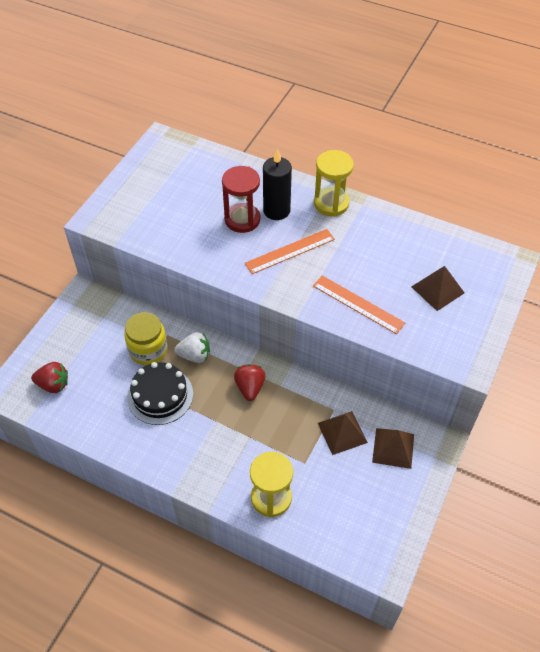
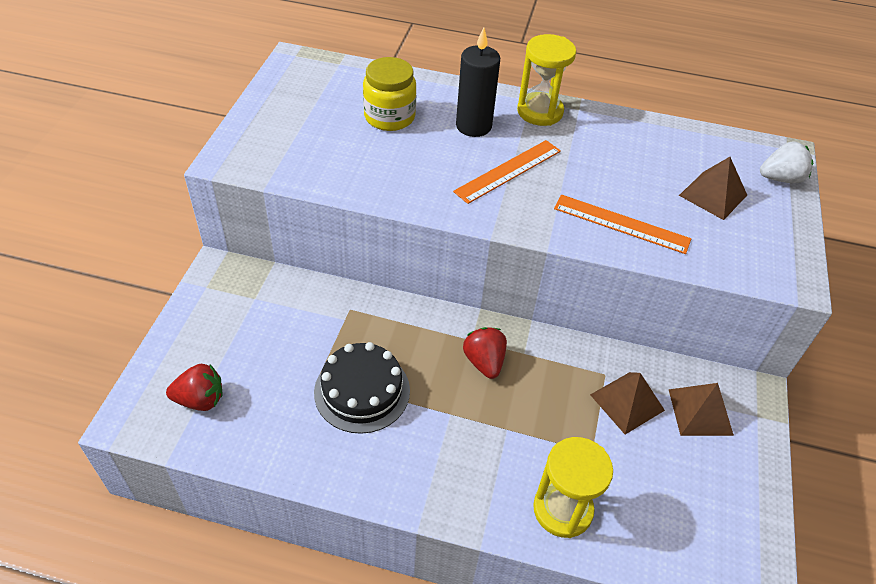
camera: 15 degrees left, 5 degrees down
(148, 350) = (328, 332): yellow jar -> yellow jar (389, 117)
(194, 355) = (396, 331): white strawberry -> white strawberry (780, 178)
(242, 219) = (432, 140): red hourglass -> none

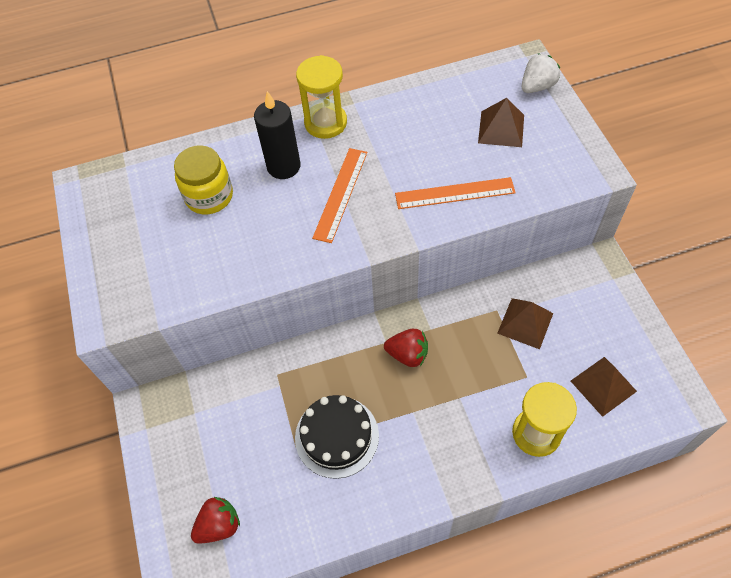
camera: 25 degrees left, 10 degrees up
(484, 362) = (408, 354): red strawberry -> red strawberry turned 150 degrees clockwise
(700, 412) = (576, 299): brown pyramid -> brown pyramid (603, 386)

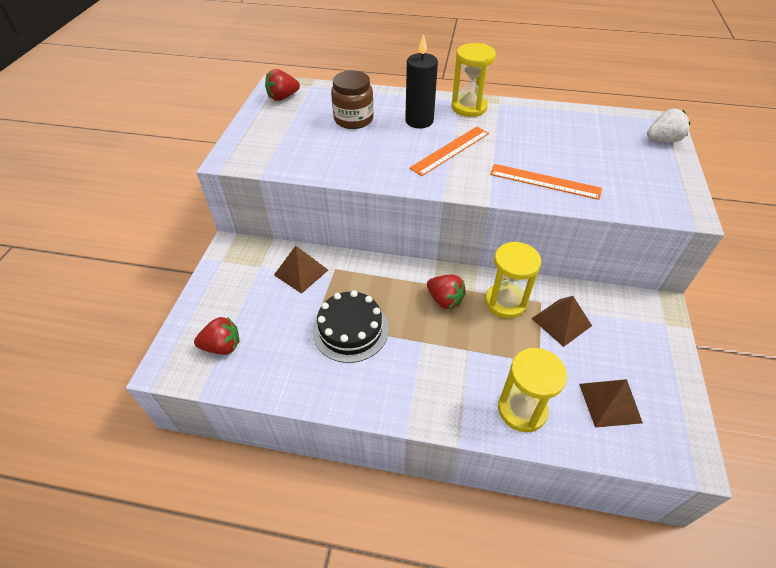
camera: 25 degrees right, 10 degrees down
(103, 199) = (283, 97): none -> red strawberry
(209, 196) = (353, 119): yellow jar -> brown jar
(465, 327) = (505, 302): none -> yellow hourglass
(501, 129) = (613, 155): brown pyramid -> brown pyramid (301, 272)

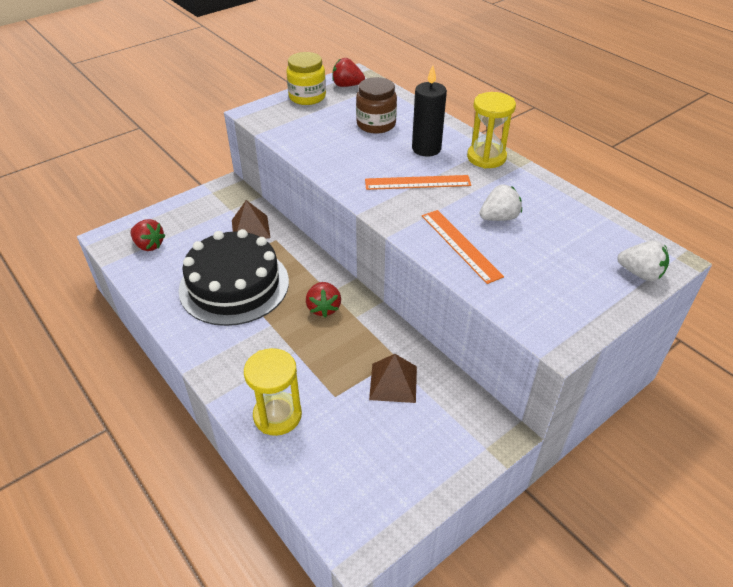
camera: 40 degrees right, 5 degrees down
(261, 122) = (307, 97): none -> yellow jar
(350, 330) = (234, 285): black cake -> black cake, size x1.54
(505, 302) = (368, 339): yellow hourglass -> none
(539, 147) = (499, 218): none -> white strawberry
(610, 403) = (349, 462): brown pyramid -> none

